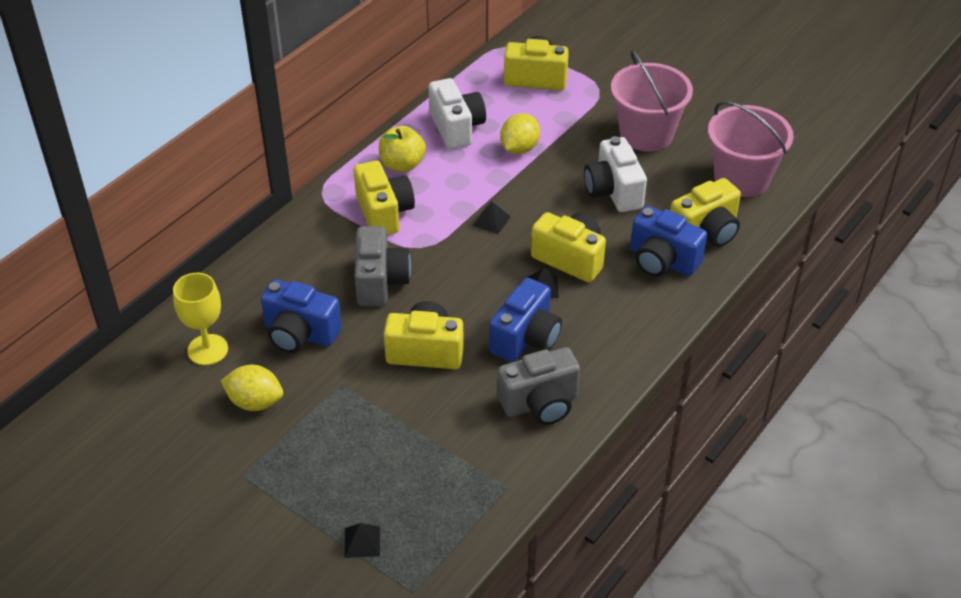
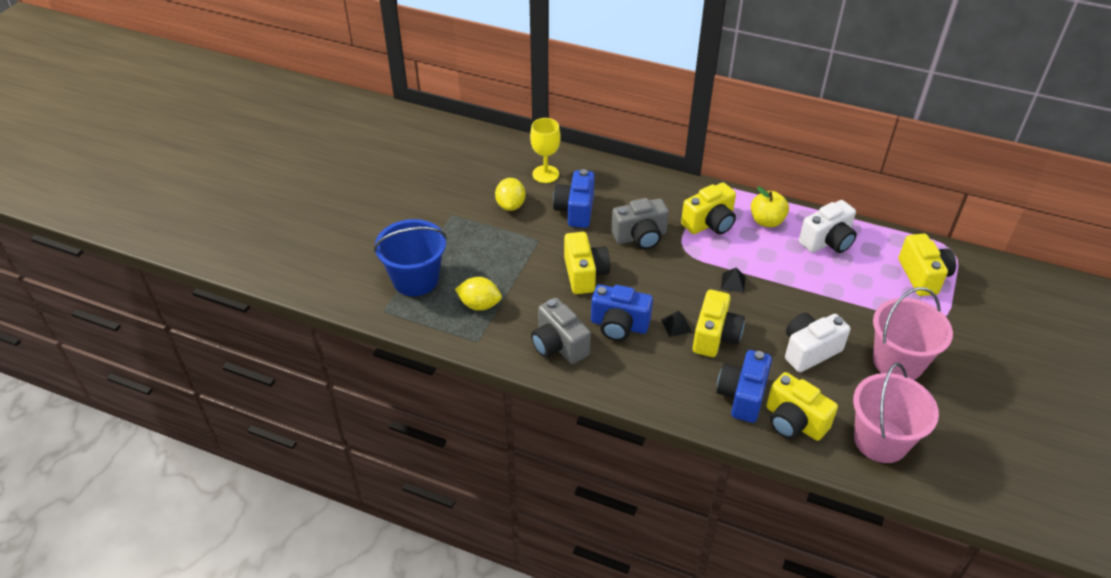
camera: 75 degrees right, 0 degrees up
(362, 541) = (415, 279): black pyramid -> blue bucket
(519, 148) = (826, 282): yellow lemon -> yellow lemon (479, 305)

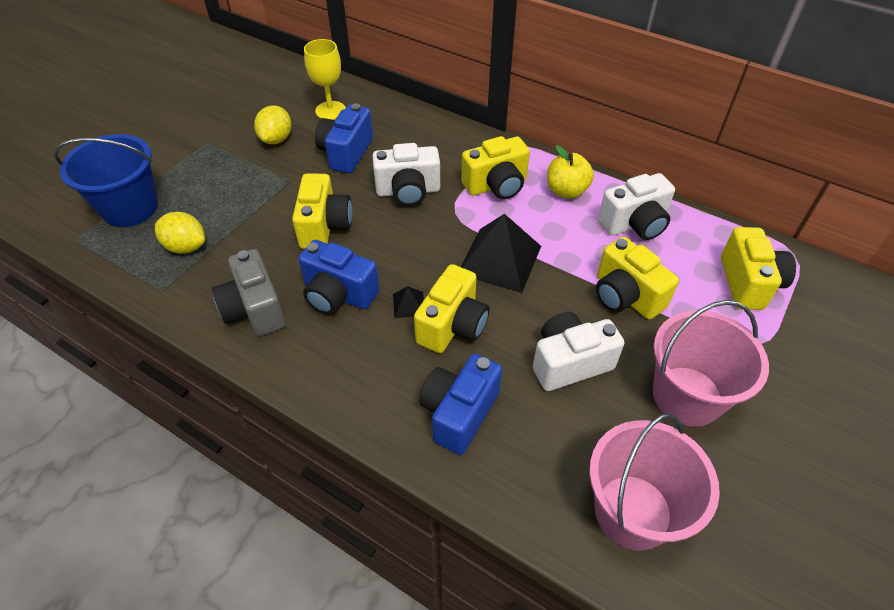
camera: 10 degrees right, 5 degrees up
(640, 237) = (408, 191): grey camera -> white camera
(733, 282) = (499, 259): black pyramid -> black pyramid, size x2.30
(794, 422) = (517, 462): yellow camera -> yellow camera (625, 296)

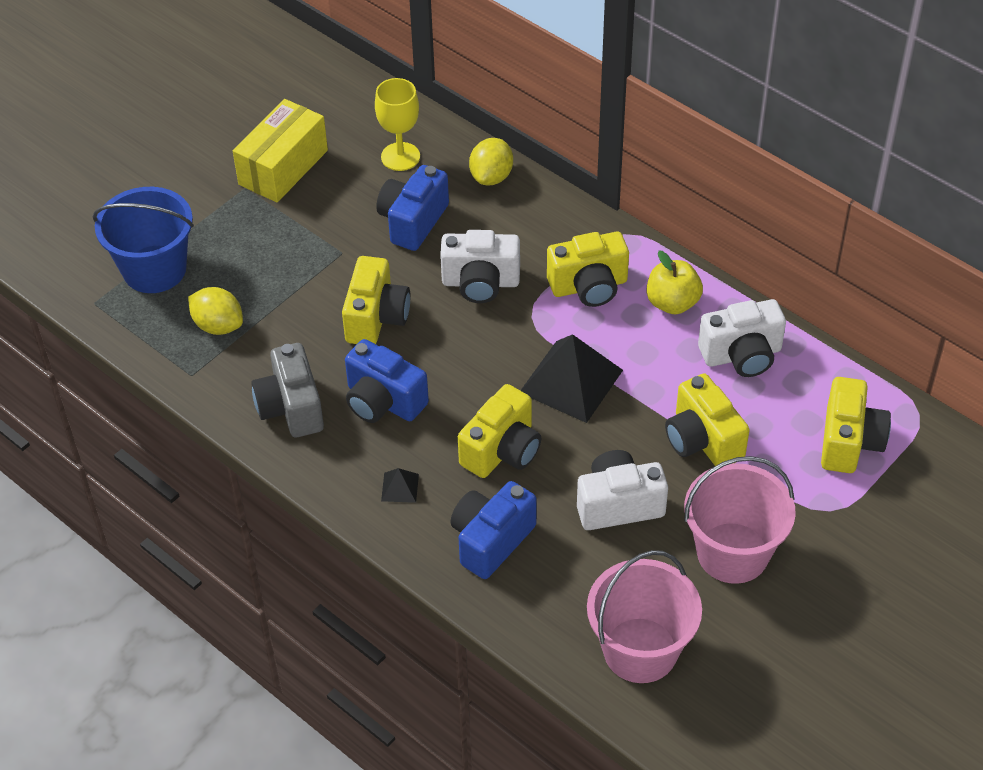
camera: 10 degrees right, 0 degrees up
(238, 125) = (283, 167): none -> yellow box
(276, 139) = (329, 192): yellow lemon -> yellow lemon (491, 176)
(409, 304) = (458, 421): black pyramid -> black pyramid (400, 487)

